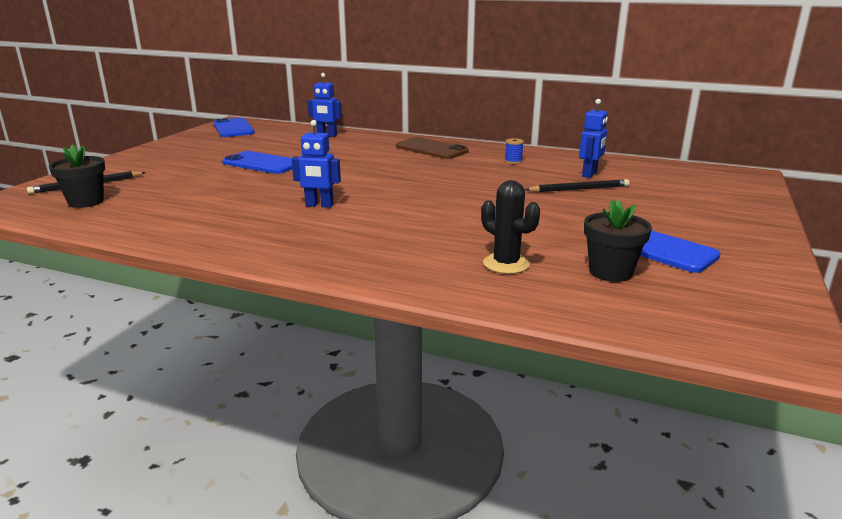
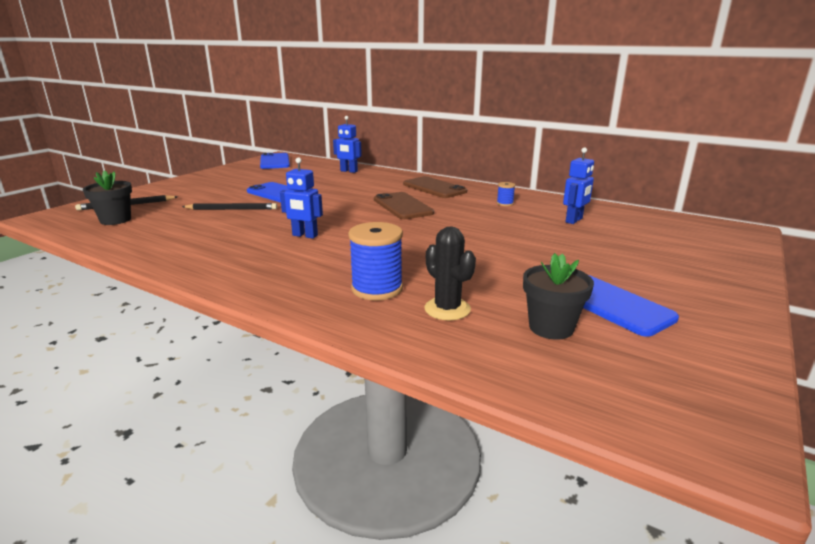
camera: 10 degrees right, 0 degrees up
(408, 170) = (402, 206): none -> brown phone
(426, 251) = (377, 289): none -> blue spool
(579, 189) = (556, 235): black pencil -> black pencil (231, 209)

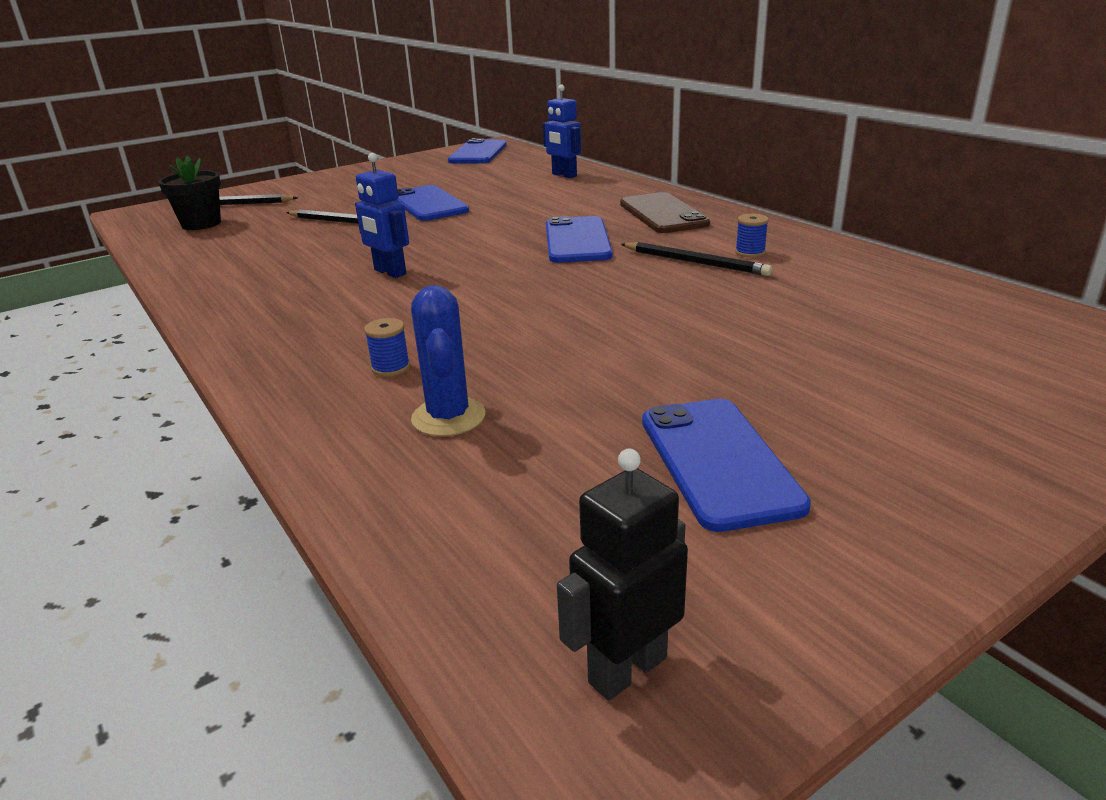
camera: 25 degrees right, 5 degrees up
(377, 289) = (390, 367): blue spool -> blue spool, size x0.48
(402, 206) = (577, 241): brown phone -> blue phone
(447, 309) = (448, 417): black cactus -> blue cactus
(482, 211) = (695, 262): none -> black pencil
(551, 327) = (567, 479): black flower pot -> none
(574, 220) = (840, 297): blue robot -> none
(687, 406) = (626, 669): none -> black robot

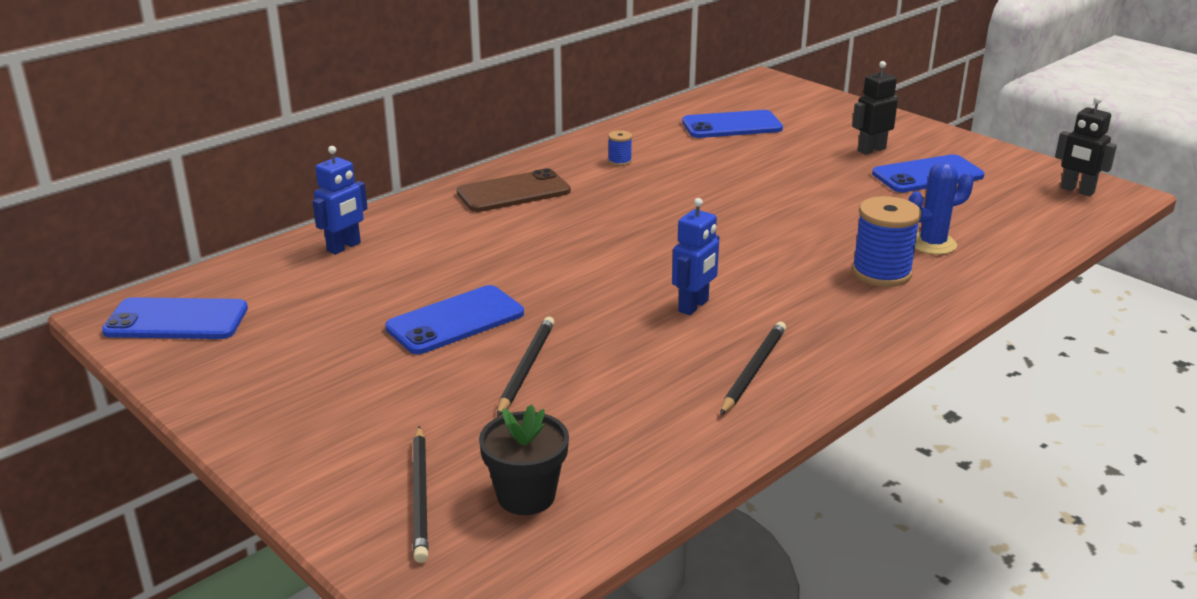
camera: 100 degrees left, 0 degrees up
(390, 367) = (881, 273): blue spool -> blue spool, size x2.06
(577, 241) = (594, 226): blue phone -> blue phone (732, 125)
(695, 262) = (645, 179): black pencil -> black pencil (753, 370)
(837, 422) = (871, 150): none -> black robot

